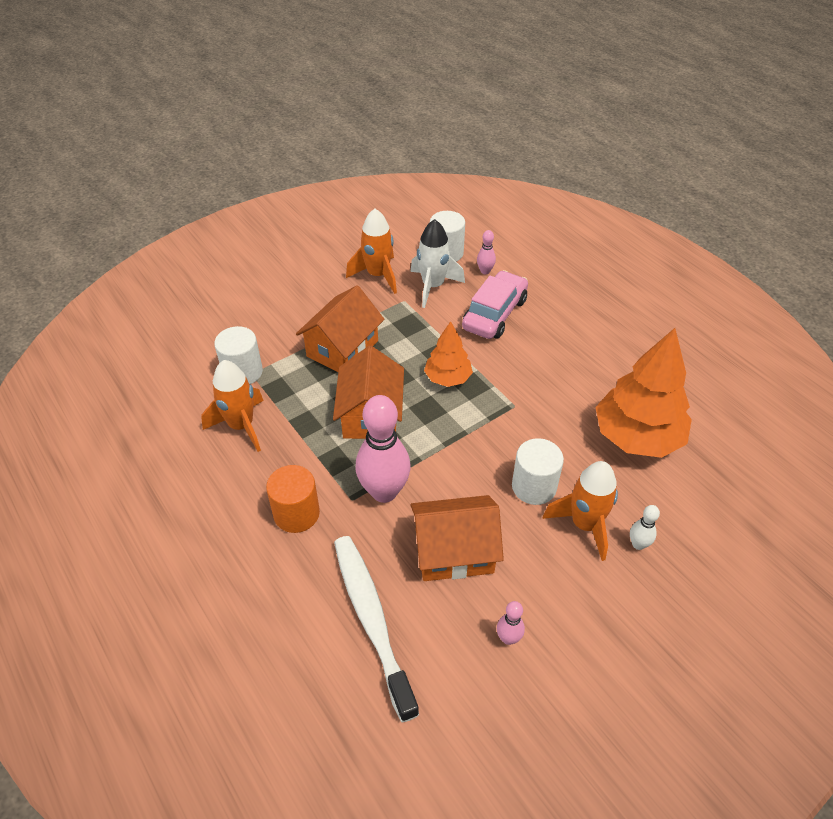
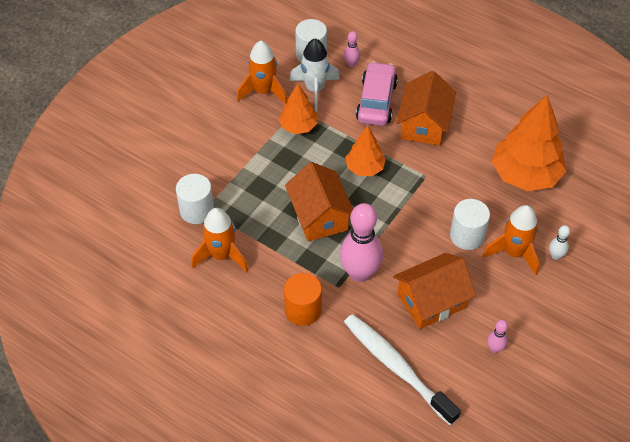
camera: 20 degrees left, 5 degrees up
(342, 348) = (268, 166): orange house -> orange house (424, 124)
(396, 317) = (298, 126): none -> orange tree

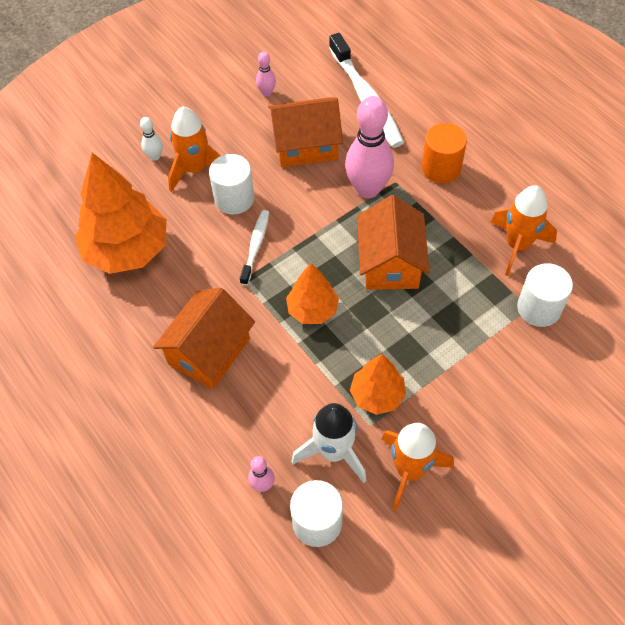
camera: 160 degrees left, 5 degrees up
(376, 101) = (255, 406): pink car -> none
(429, 202) = (255, 246): none -> white toothbrush

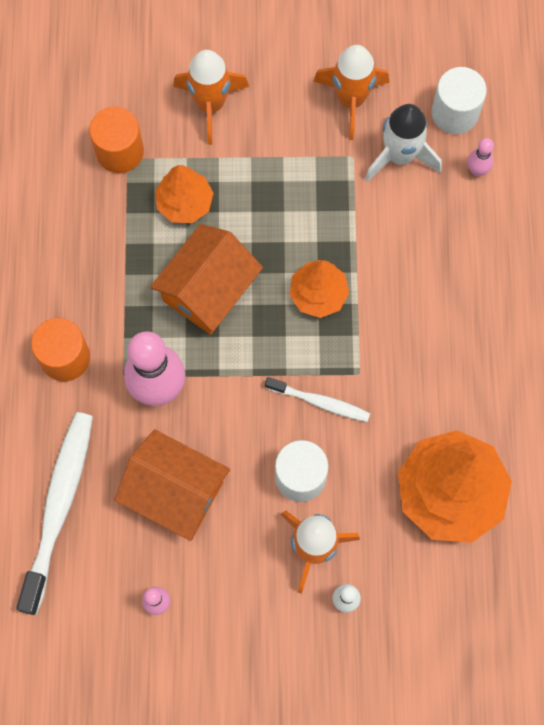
camera: 145 degrees left, 15 degrees up
(209, 351) = (442, 320): orange house -> none
(255, 246) = (320, 402): white toothbrush -> white toothbrush turned 120 degrees counterclockwise
(377, 395) = (326, 176): orange tree -> orange tree (184, 203)
(517, 245) = (77, 221): orange rocket -> orange rocket (210, 104)
(539, 308) = (120, 151): white cylinder -> orange cylinder

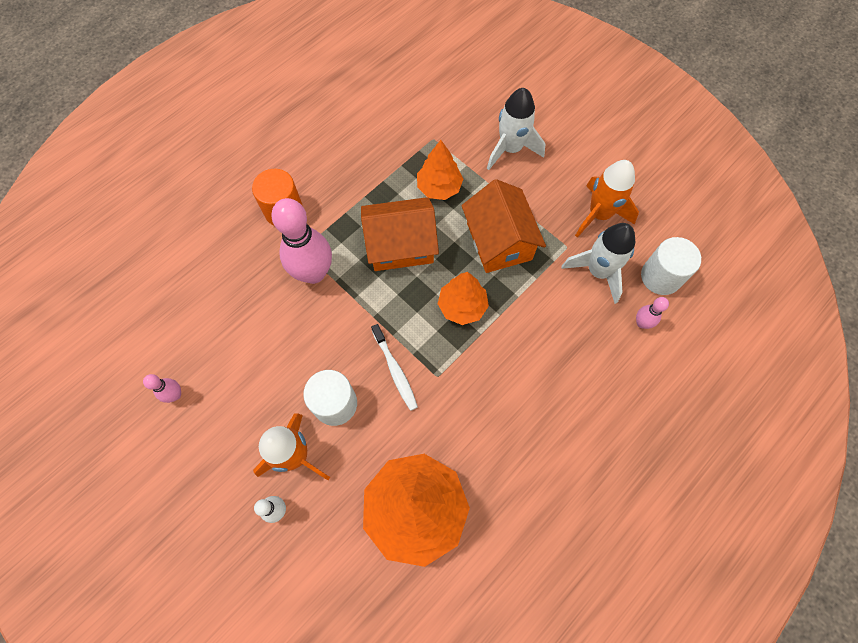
camera: 45 degrees right, 5 degrees down
(59, 507) = (189, 286): white toothbrush -> none
(120, 151) = (433, 131): orange cylinder -> none
(175, 491) = (256, 340): orange house -> orange house (499, 241)
(210, 104) = (510, 149): orange rocket -> white rocket

